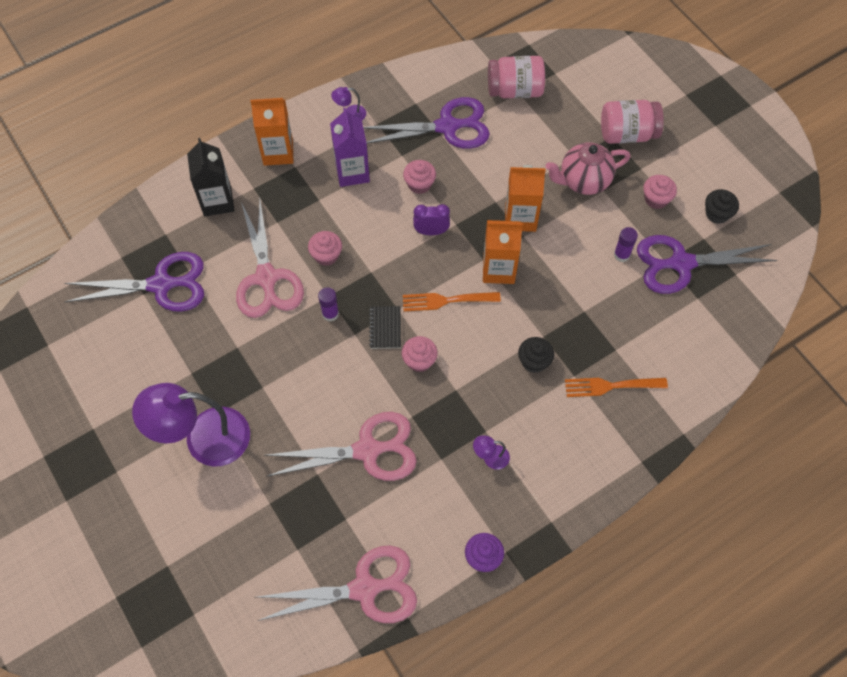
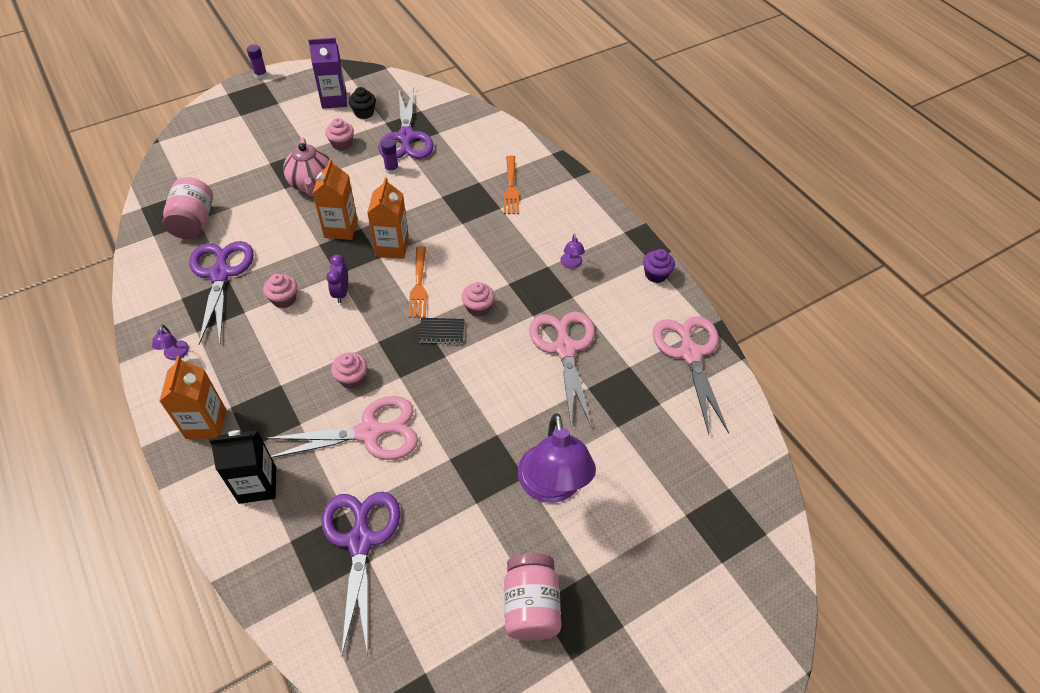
camera: 90 degrees left, 10 degrees down
(330, 314) = (420, 375): purple glue stick -> purple glue stick (261, 75)
(352, 172) = (253, 354): purple carton -> purple carton (334, 100)
(534, 361) = (485, 231): black cupcake -> none
(627, 134) = (270, 153): pink jar -> pink jar (530, 605)

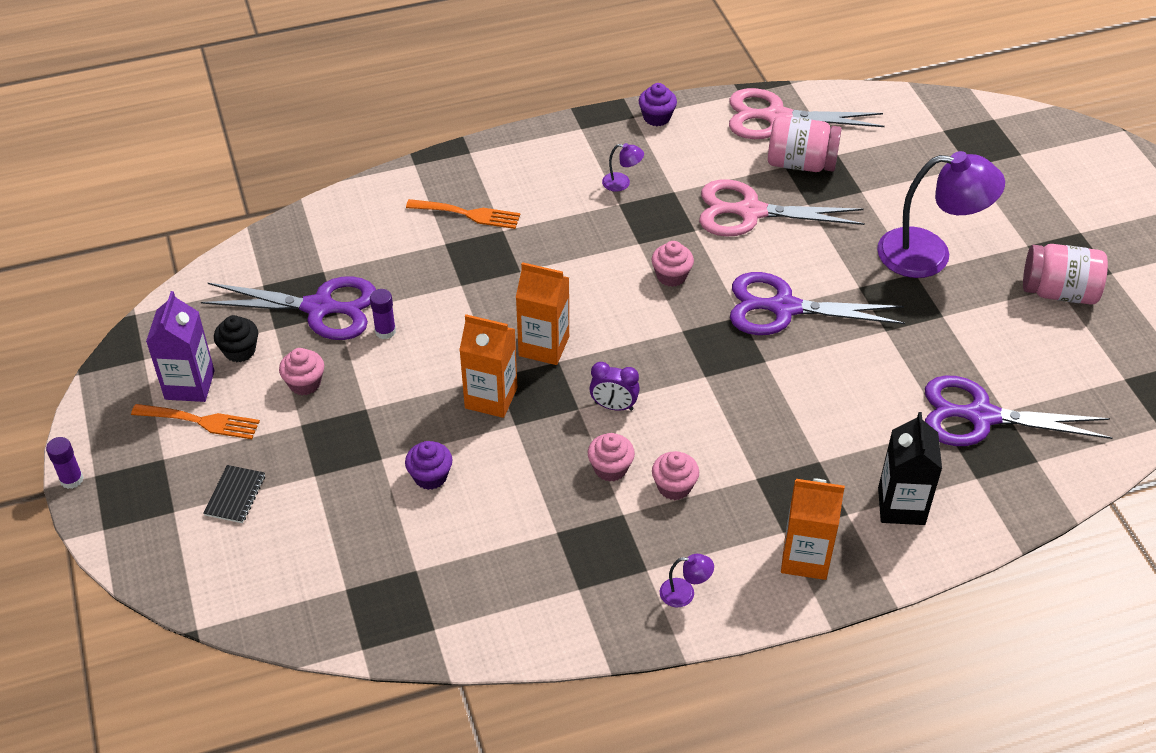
camera: 75 degrees left, 5 degrees down
(194, 222) = (420, 575): pink jar -> pink jar (801, 163)
(220, 274) = (543, 541): purple scissors -> purple scissors (783, 308)
(271, 212) = (430, 476): none -> purple cupcake
(312, 185) = (386, 425): pink teapot -> none
(352, 378) = (759, 406): pink cupcake -> pink cupcake (674, 487)
(370, 432) = (841, 396): pink scissors -> none
(419, 285) = (620, 327): orange fork -> orange fork (201, 421)
(441, 332) = (702, 314): black notebook -> black notebook (235, 495)

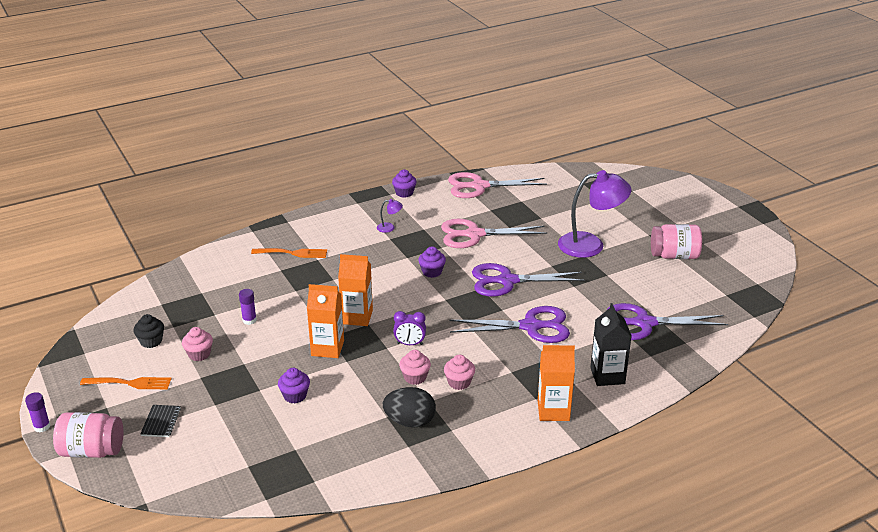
camera: 10 degrees left, 15 degrees down
(189, 385) = (119, 364): purple carton -> none
(320, 308) = (202, 312): purple scissors -> purple scissors (531, 326)
(589, 546) = (410, 422): none -> black egg
(671, 276) = (432, 272): pink cupcake -> purple cupcake
(684, 593) = (479, 439): purple lamp -> none
(801, 163) = (500, 207): pink jar -> pink jar (92, 451)

